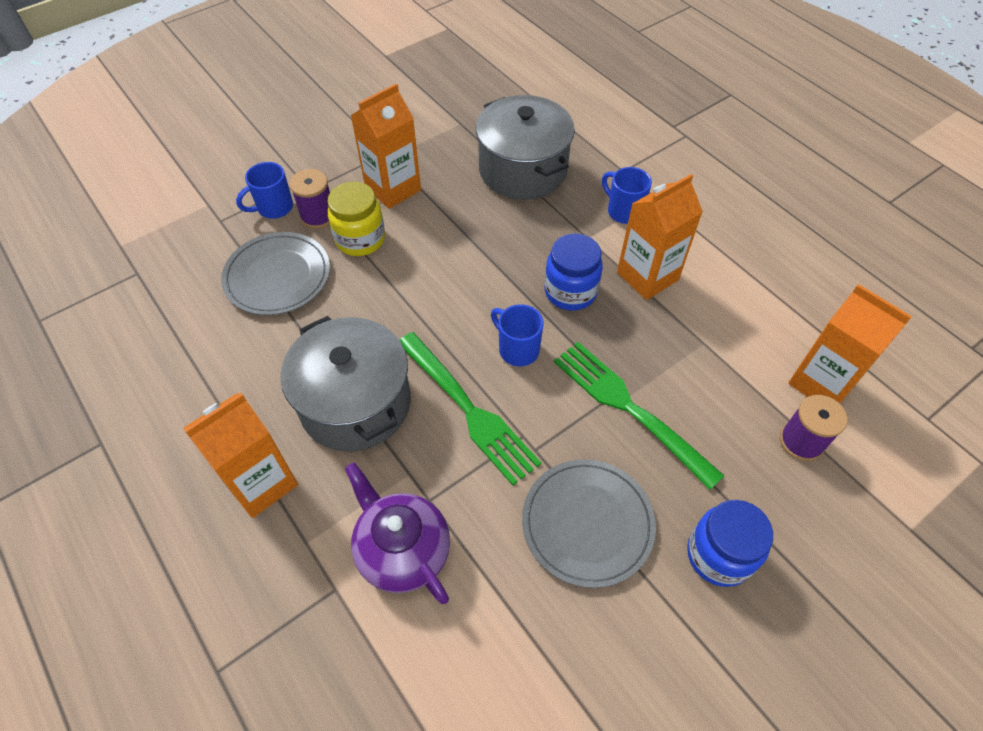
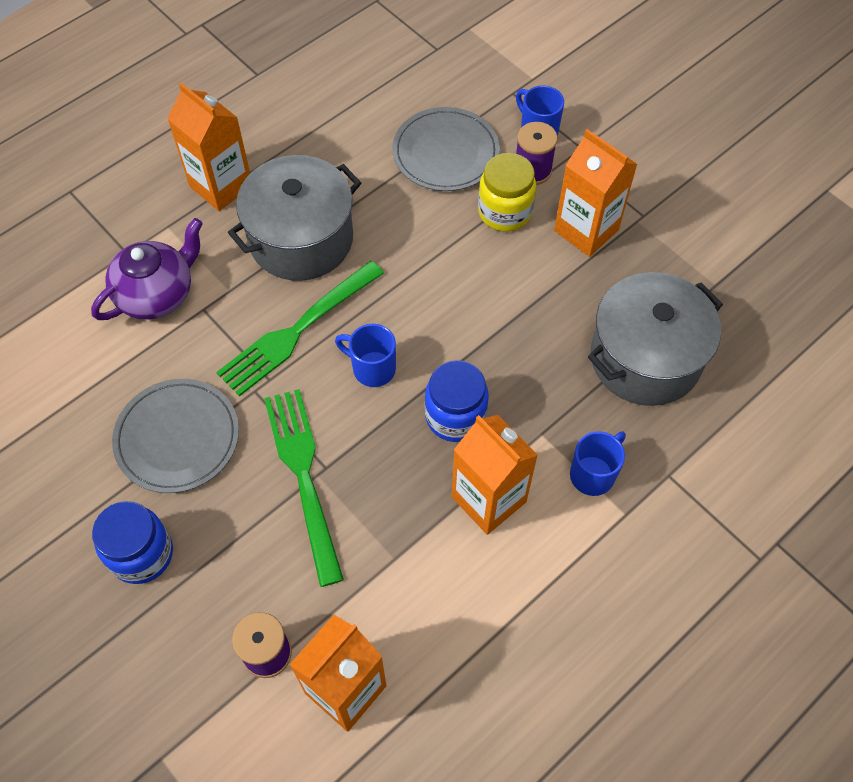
camera: 85 degrees right, 5 degrees up
(517, 349) = (372, 368): blue mug -> blue mug turned 105 degrees counterclockwise
(629, 408) = (303, 476): green fork -> green fork turned 60 degrees counterclockwise

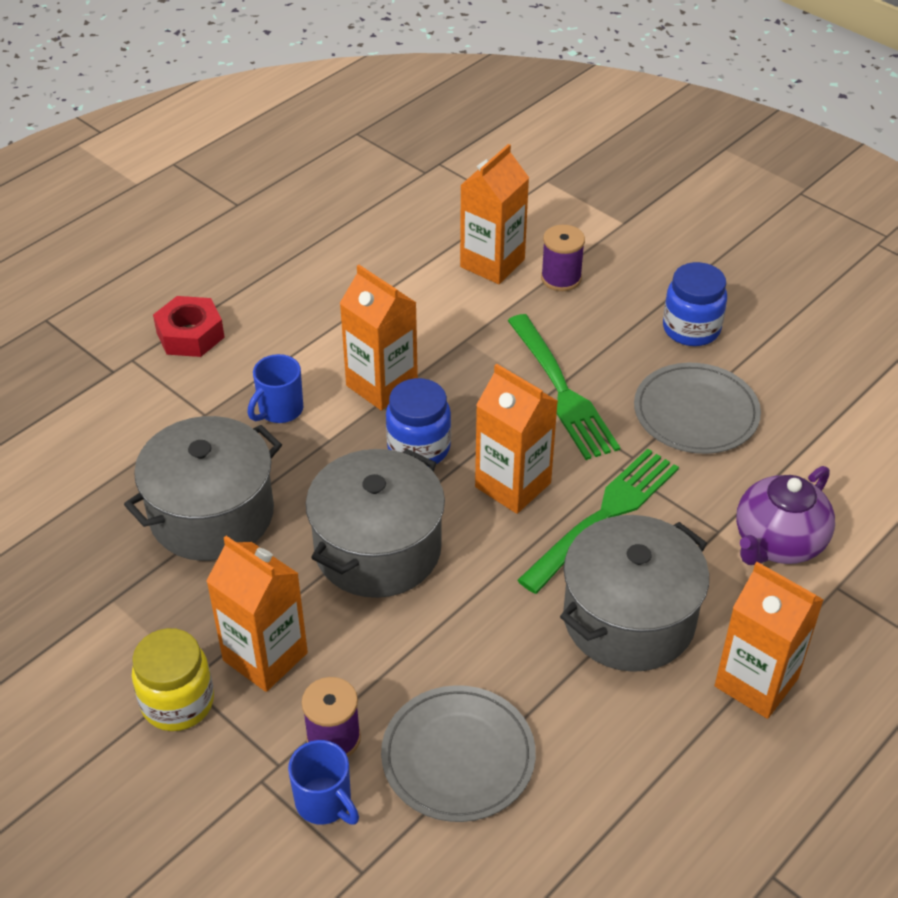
camera: 175 degrees right, 15 degrees down
(372, 368) = (513, 485): blue mug -> orange carton
(497, 313) = (378, 549): none -> grey pot
(505, 212) = (371, 674): yellow jar -> yellow jar (178, 702)
(703, 592) = (190, 335): none -> red nut

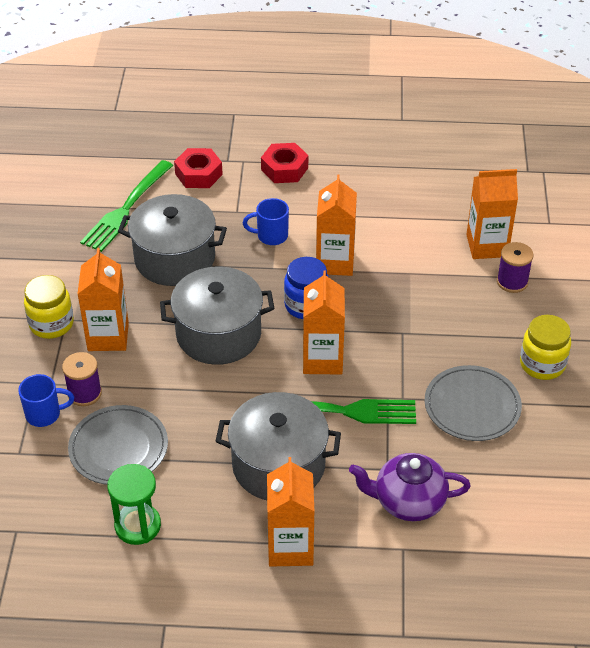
camera: 50 degrees right, 0 degrees up
(101, 409) = (198, 174): none -> red nut
(325, 803) = (45, 414): blue mug -> blue mug turned 105 degrees counterclockwise
(562, 391) = (419, 337): green fork -> green fork (126, 209)
(599, 811) = (137, 526): none -> green hourglass
(691, 329) = (542, 364): blue jar -> yellow jar

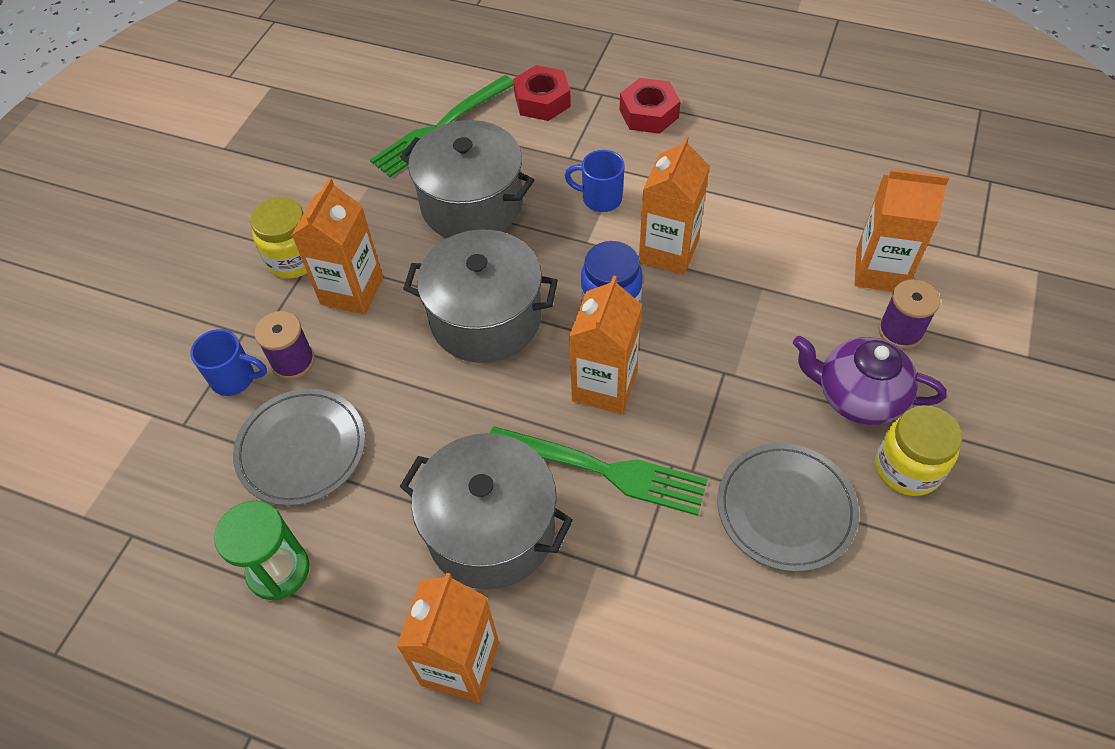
camera: 20 degrees right, 10 degrees up
(408, 501) = (646, 637): purple teapot -> purple teapot (857, 397)

